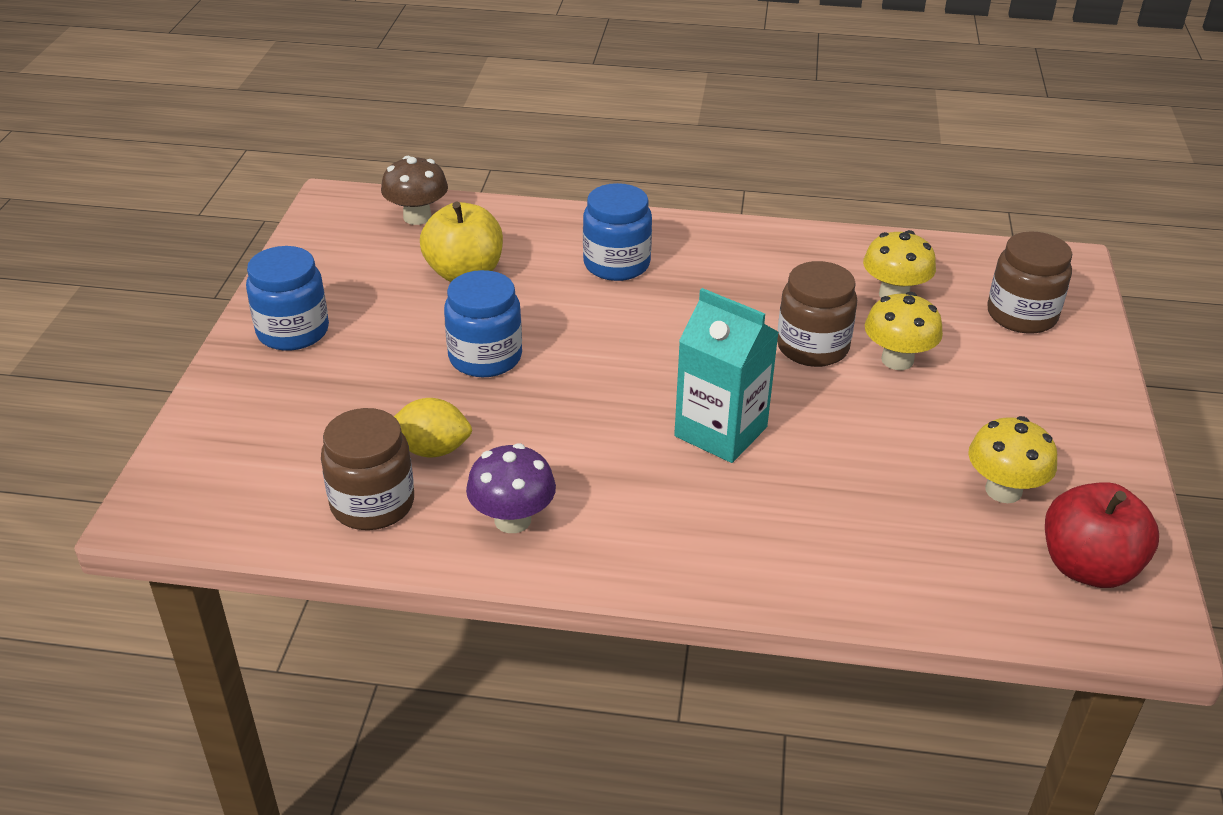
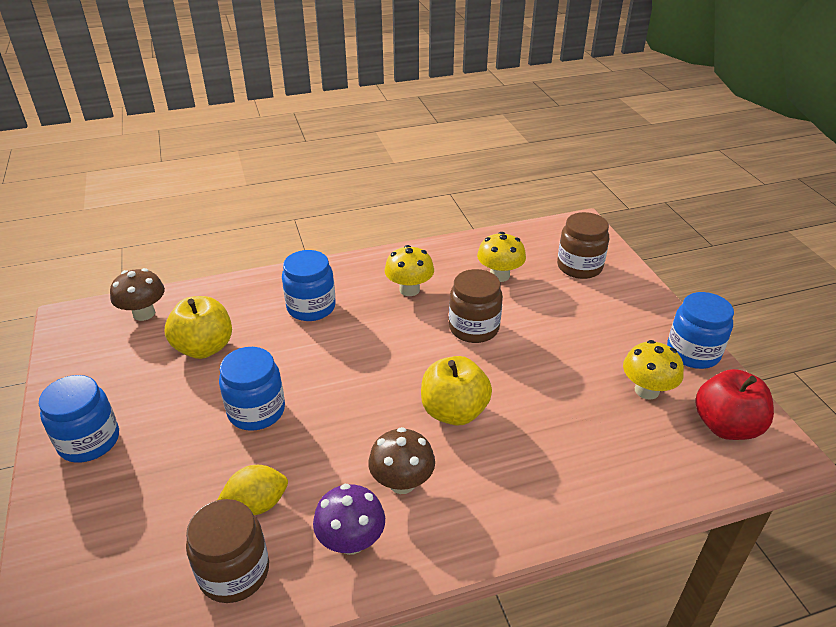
camera: 25 degrees left, 0 degrees up
(607, 483) = (402, 482): none -> brown mushroom
(721, 431) = (454, 411): turquoise carton -> yellow apple
(897, 360) = (529, 320): yellow mushroom -> yellow mushroom (409, 289)
(1111, 468) = (693, 352): none -> blue jar

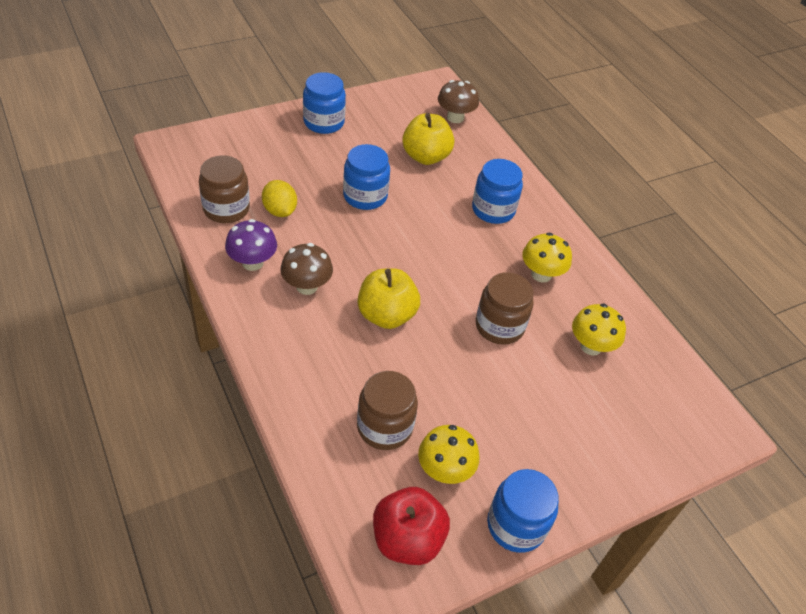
camera: 75 degrees right, 10 degrees up
(579, 266) = (637, 422): brown jar -> brown jar (384, 427)

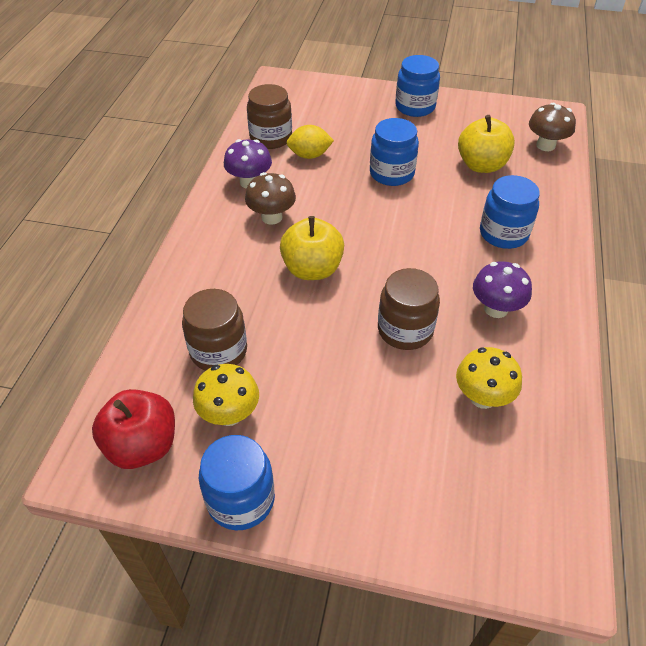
camera: 45 degrees right, 0 degrees up
(280, 211) = (309, 155): yellow lemon -> yellow lemon turned 75 degrees clockwise
(541, 274) = (496, 309): yellow mushroom -> purple mushroom

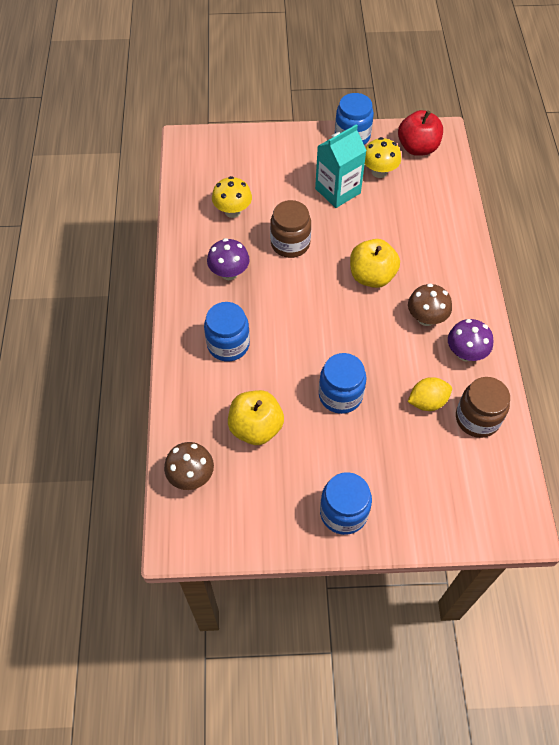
camera: 165 degrees right, 10 degrees up
(218, 351) = (406, 204): brown jar -> none
(309, 395) = (337, 191): none -> turquoise carton

